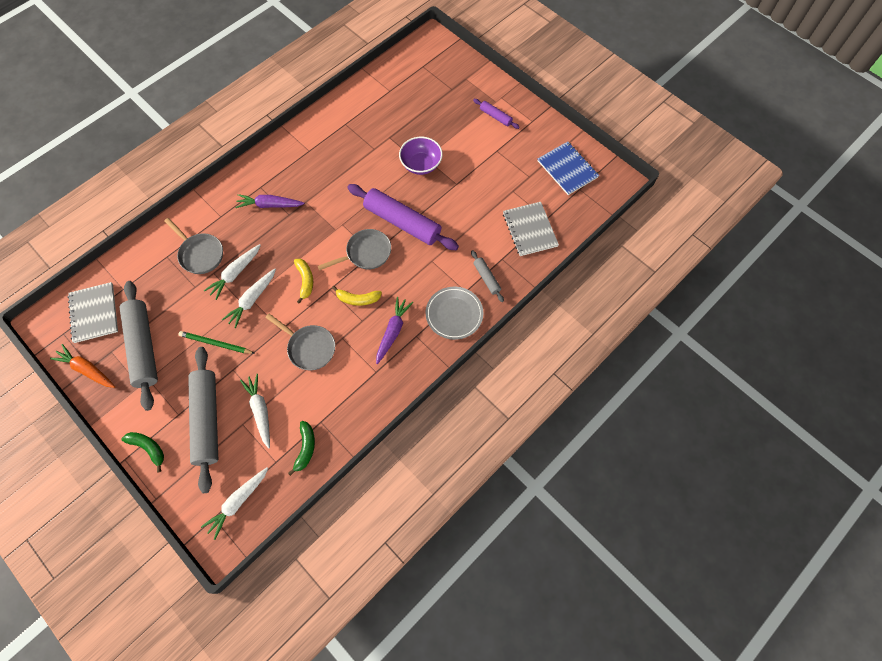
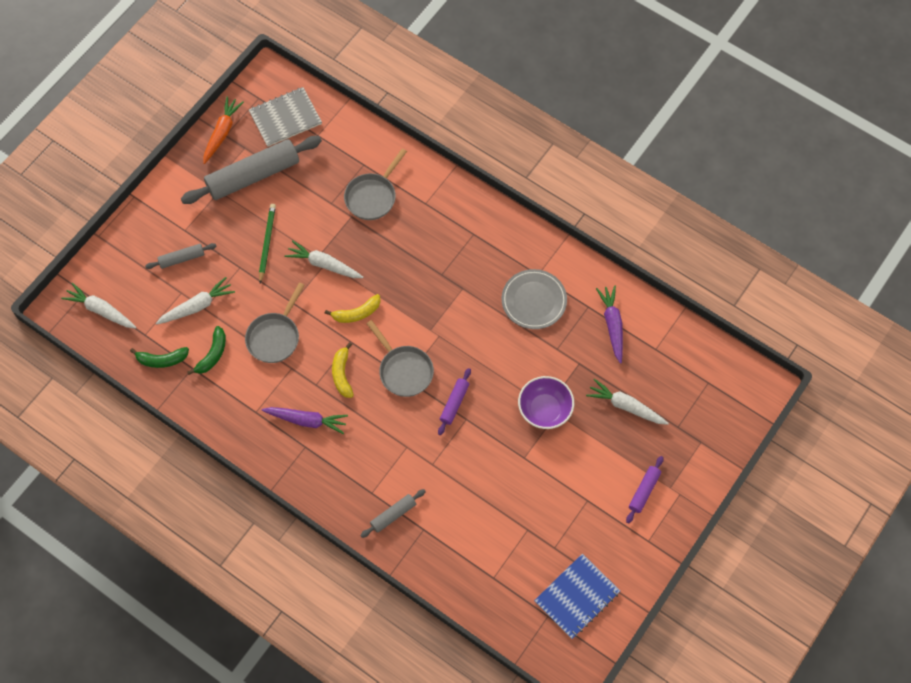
camera: 80 degrees right, 0 degrees up
(148, 448) = (147, 214): green banana -> green banana (212, 354)
(207, 420) = (182, 258): grey rolling pin -> grey rolling pin, size x0.47
(235, 273) = (354, 239): white carrot -> white carrot (625, 406)
(270, 205) = (450, 251): purple carrot -> purple carrot (612, 325)
(402, 222) = (454, 403): purple rolling pin -> purple rolling pin, size x0.47
(454, 314) = (339, 484): grey plate -> grey plate (534, 301)
(530, 230) = (472, 558): grey notebook -> none

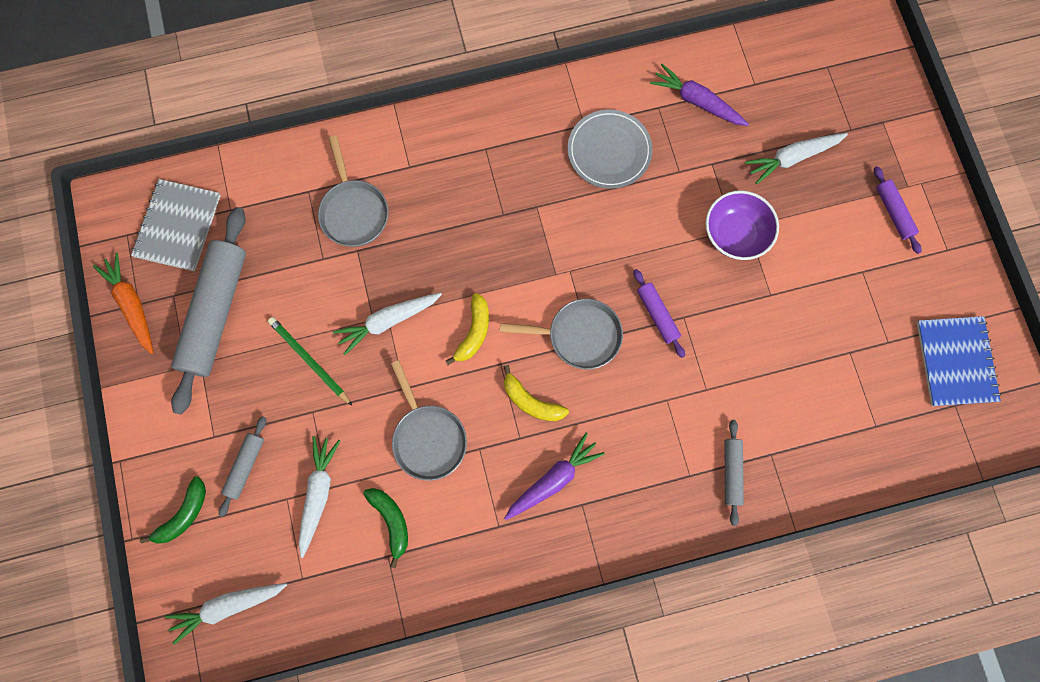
camera: 50 degrees left, 10 degrees up
(162, 360) = (349, 582): green banana -> green banana (183, 515)

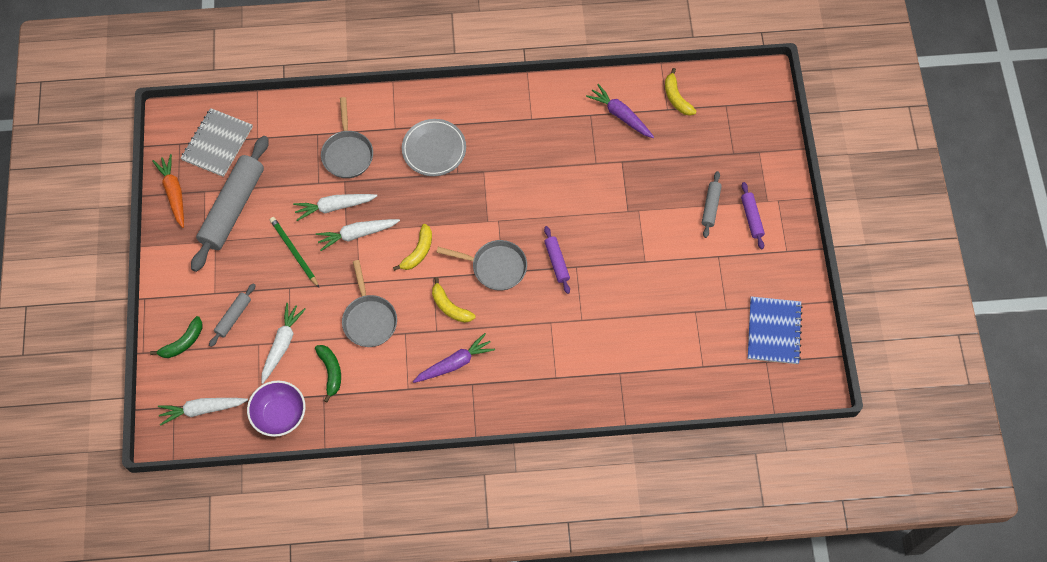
camera: 10 degrees right, 10 degrees down
(609, 151) = (546, 140): grey plate -> grey plate (434, 149)
(731, 472) = (587, 380): grey rolling pin -> grey rolling pin (710, 207)
(735, 234) = (627, 214): purple bowl -> purple bowl (280, 415)
(763, 66) = (676, 98): none -> yellow banana
(792, 158) = (683, 167): white carrot -> white carrot (334, 207)

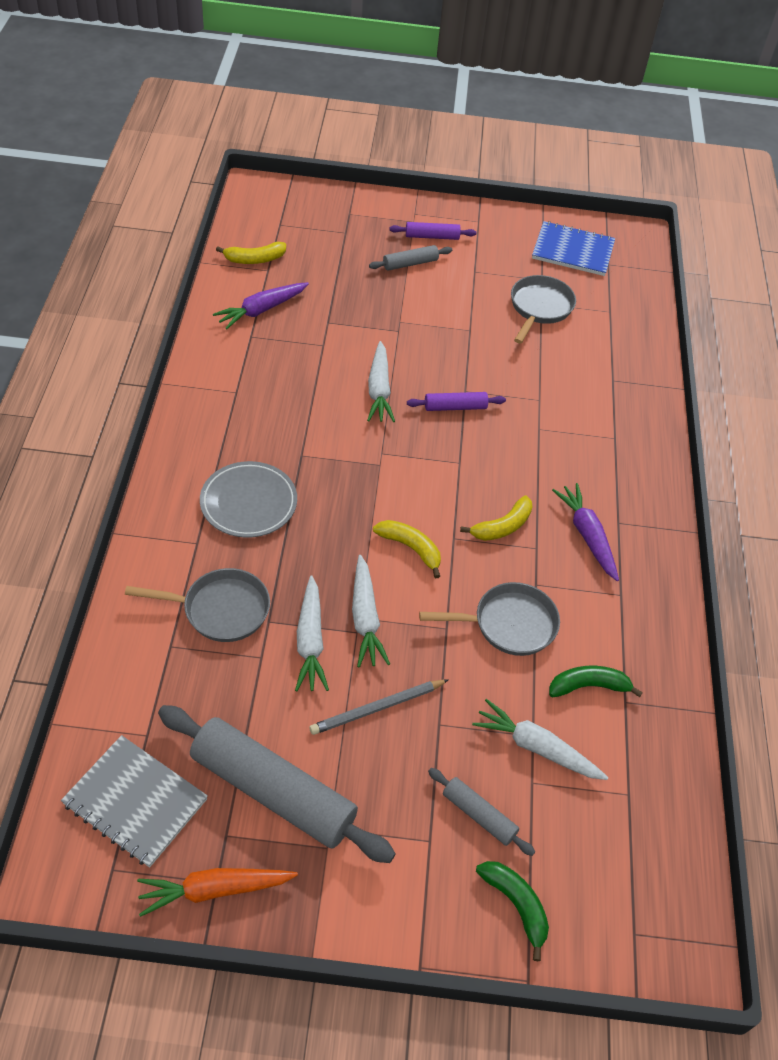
camera: 85 degrees left, 15 degrees down
(202, 409) = (641, 885): white carrot -> white carrot (379, 390)
(280, 415) = (654, 766): purple bowl -> none
(294, 252) = (377, 708): green pencil -> grey pencil
(495, 267) = (451, 468): grey pan -> grey pan (539, 308)
(710, 207) = (410, 263): grey rolling pin -> grey rolling pin turned 45 degrees counterclockwise

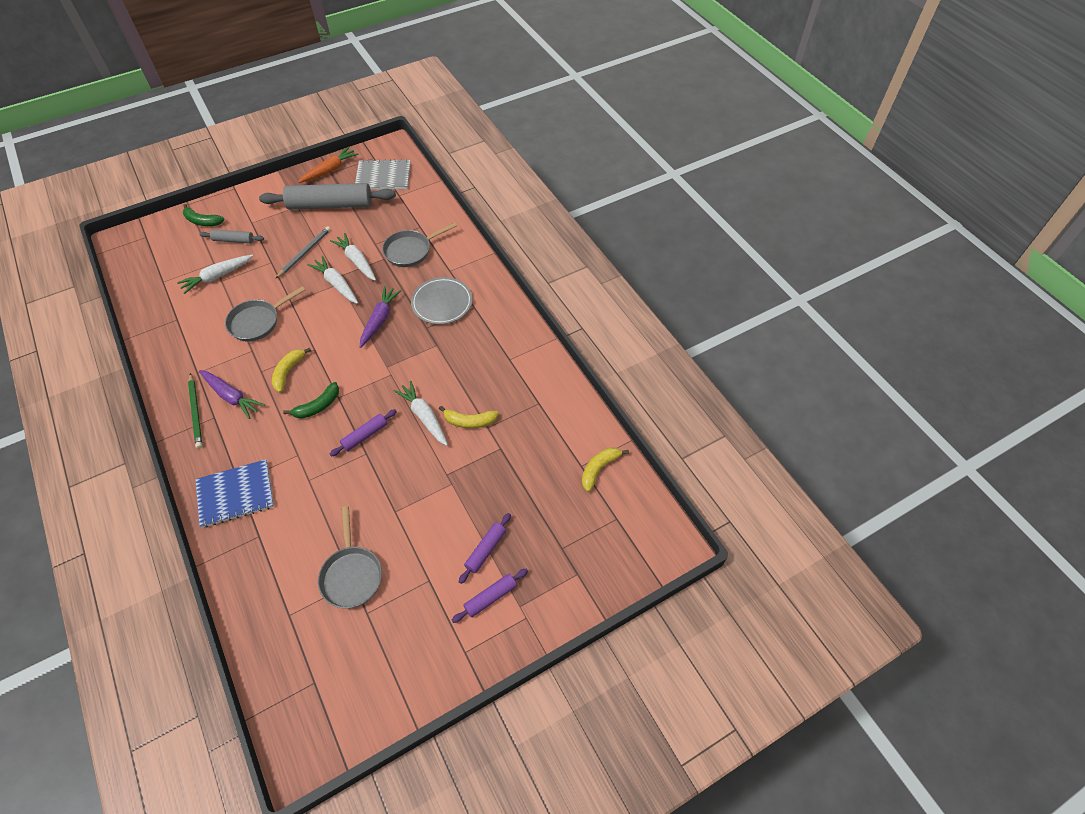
camera: 150 degrees right, 5 degrees up
(261, 310) = (551, 427): purple carrot -> purple carrot (380, 320)
(410, 263) = (486, 550): grey rolling pin -> purple rolling pin
(411, 548) = (335, 330): yellow banana -> yellow banana (469, 421)
(536, 747) = (217, 277): white carrot -> white carrot turned 150 degrees clockwise
(573, 251) = (356, 676): blue notebook -> blue notebook (235, 494)
(588, 686) = (200, 316): green banana -> green banana (318, 406)
(638, 541) = (196, 412): none -> green pencil

